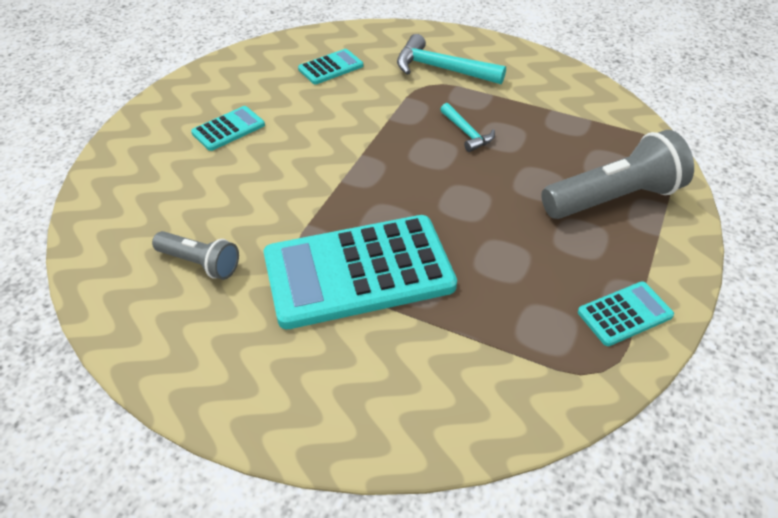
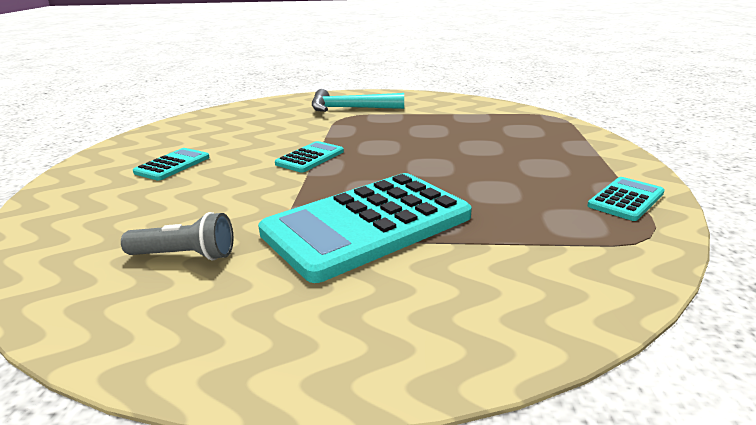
camera: 20 degrees left, 20 degrees down
(331, 67) = (254, 120): turquoise calculator -> turquoise calculator (310, 158)
(467, 133) = (398, 133): turquoise hammer -> none
(613, 198) = (545, 144): grey flashlight -> none

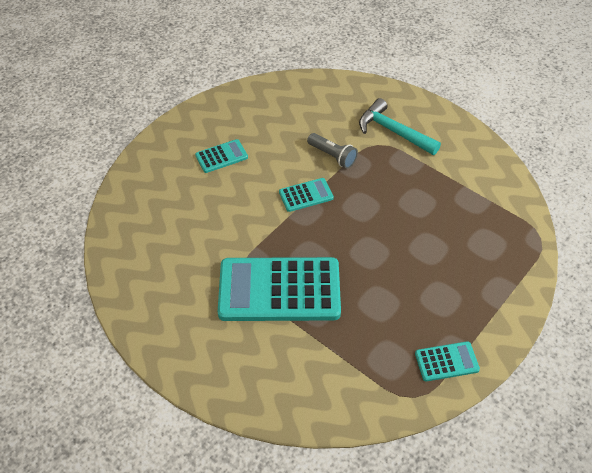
camera: 35 degrees right, 25 degrees up
(185, 255) = (179, 261): grey flashlight -> grey flashlight (332, 156)

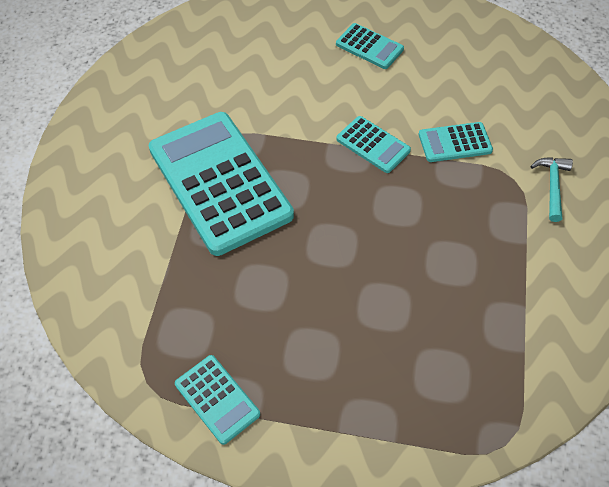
camera: 60 degrees right, 5 degrees up
(332, 156) = (455, 143): grey flashlight -> turquoise calculator
(393, 131) = (552, 186): turquoise hammer -> turquoise hammer, size x0.58

